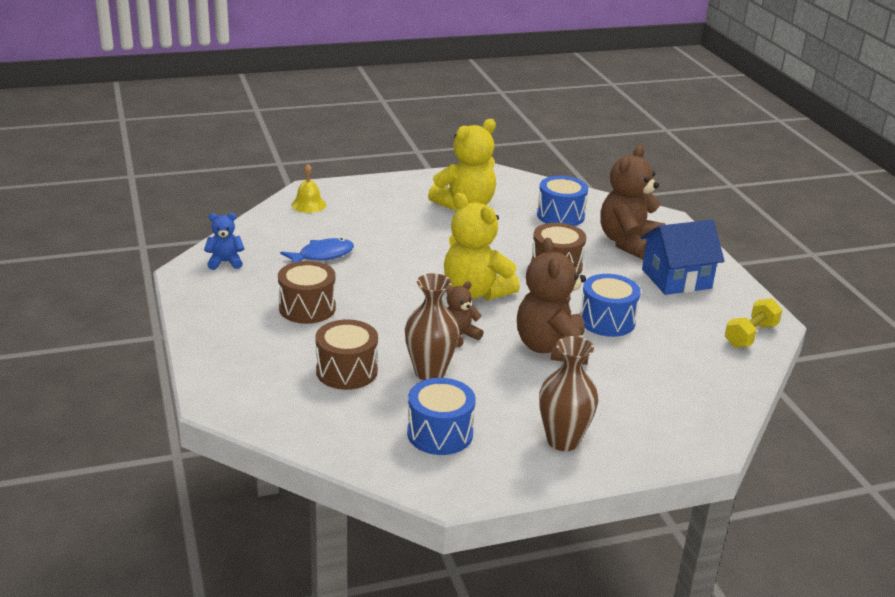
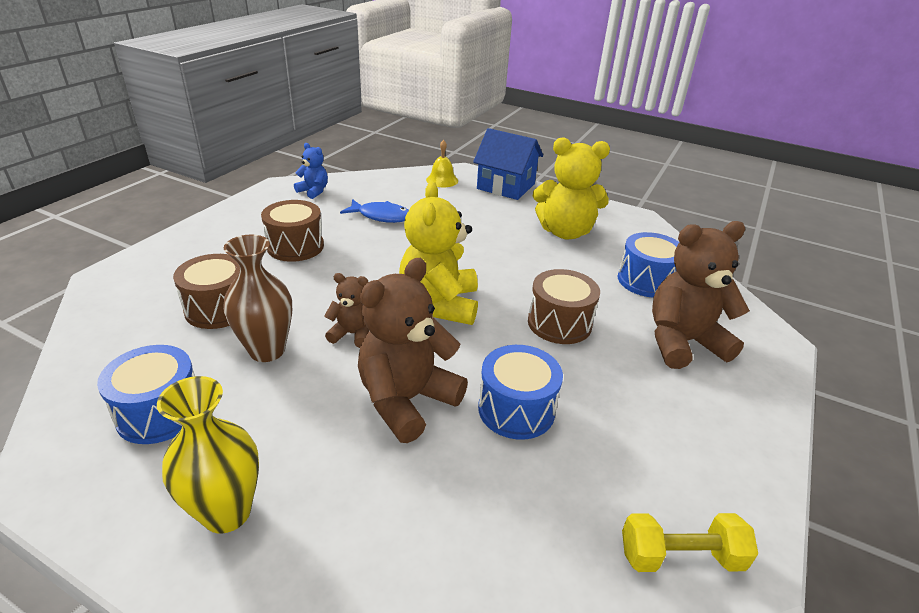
camera: 45 degrees right, 5 degrees up
(563, 441) = (227, 512): brown vase -> yellow vase
(676, 279) = (682, 413): blue house -> blue house (506, 186)

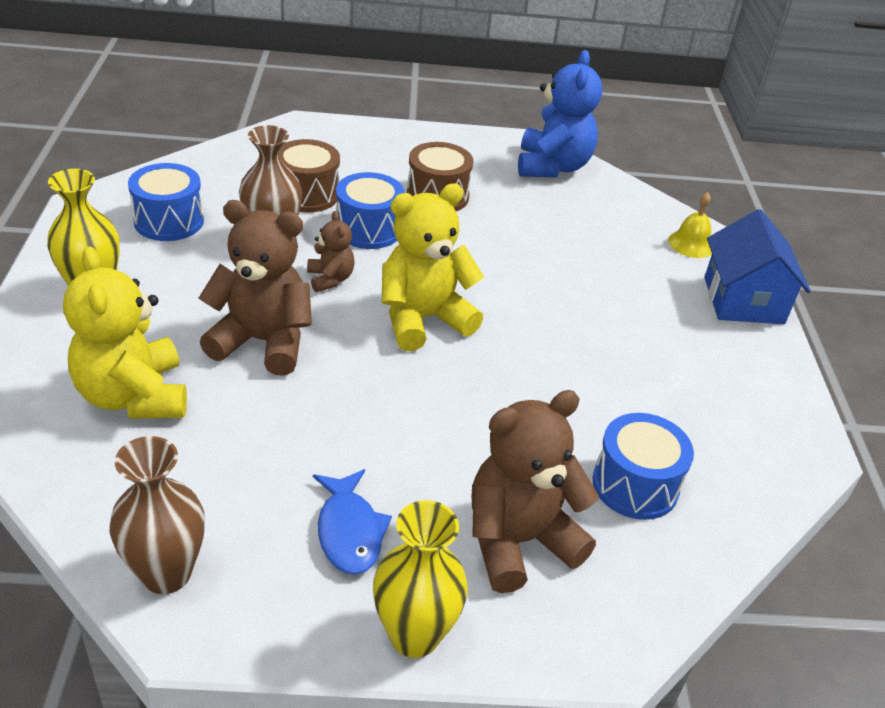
camera: 60 degrees right, 5 degrees up
(313, 191) = (552, 167): blue teddy bear -> blue teddy bear, size x1.96
(381, 216) = (552, 227): blue fish -> blue fish (349, 531)
(516, 409) = (296, 417): blue drum -> blue drum (368, 229)
(559, 323) = (466, 419): brown drum -> none
(565, 232) = (681, 382): yellow teddy bear -> yellow teddy bear (133, 396)
(680, 557) = (166, 573): yellow dumbbell -> brown vase
(682, 342) = (518, 541): brown teddy bear -> brown teddy bear turned 75 degrees counterclockwise
(761, 419) = (414, 635): none -> yellow vase

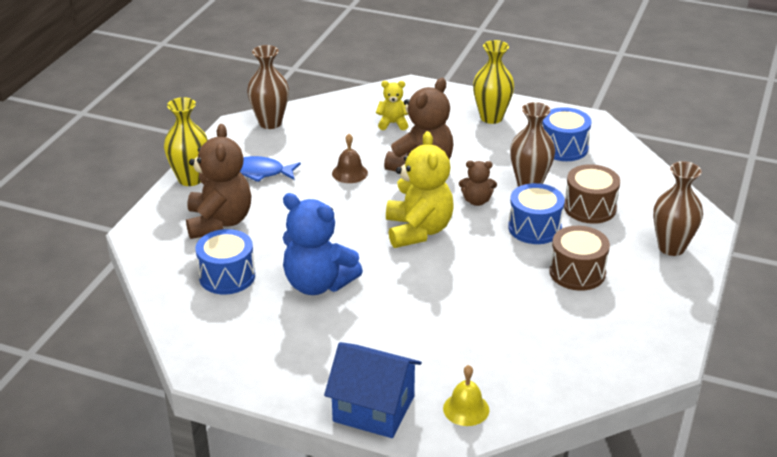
camera: 115 degrees right, 5 degrees down
(133, 396) = (393, 123): yellow teddy bear -> yellow teddy bear, size x0.51
(308, 416) = (349, 173): none -> brown bell
(359, 143) = (671, 247): none -> brown vase
(552, 167) = (619, 358): blue teddy bear -> blue teddy bear (318, 284)

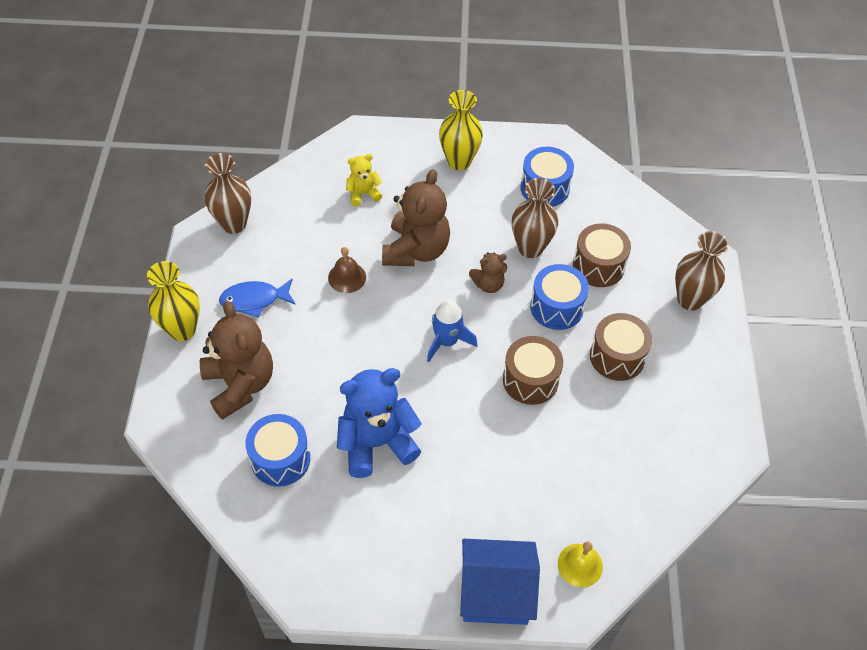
camera: 20 degrees left, 20 degrees up
(318, 284) = (377, 443): blue teddy bear -> blue teddy bear turned 150 degrees clockwise
(418, 230) = (447, 341): yellow teddy bear -> blue rocket
(483, 271) = (530, 380): none -> brown drum

